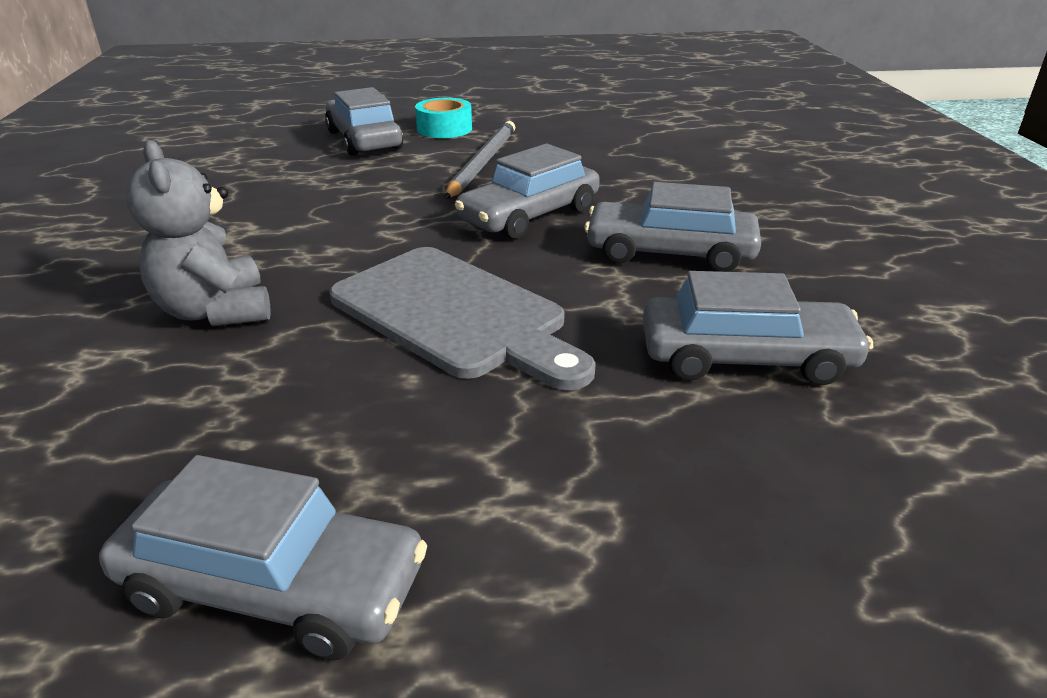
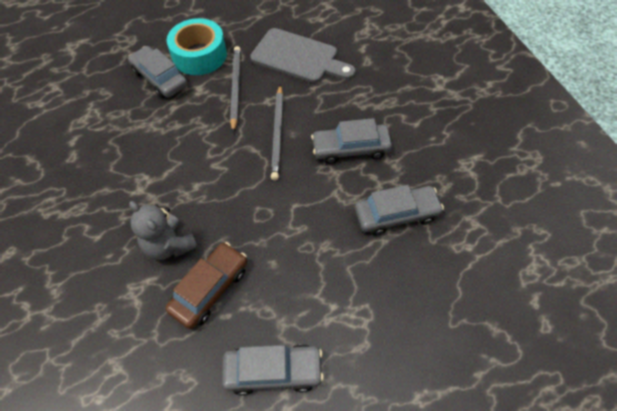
camera: 15 degrees left, 25 degrees up
(241, 390) = (210, 289): none -> brown car
(444, 129) = (199, 55): turquoise tape -> turquoise tape, size x1.71
(455, 315) = (274, 219): grey cutting board -> grey cutting board (298, 57)
(529, 215) = (278, 133): grey car -> grey pencil

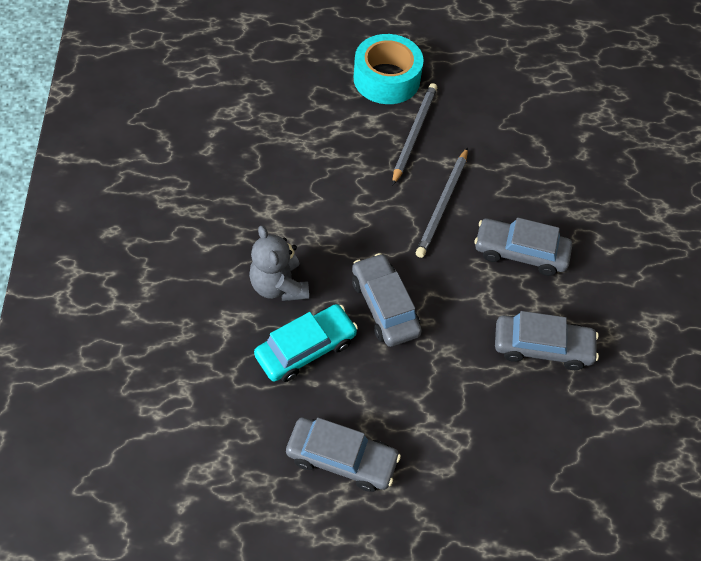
camera: 15 degrees right, 0 degrees up
(160, 78) = (332, 92): grey car -> grey car (384, 306)
(210, 289) = (306, 348): brown car -> turquoise car
(298, 57) = (502, 121): grey cutting board -> none

